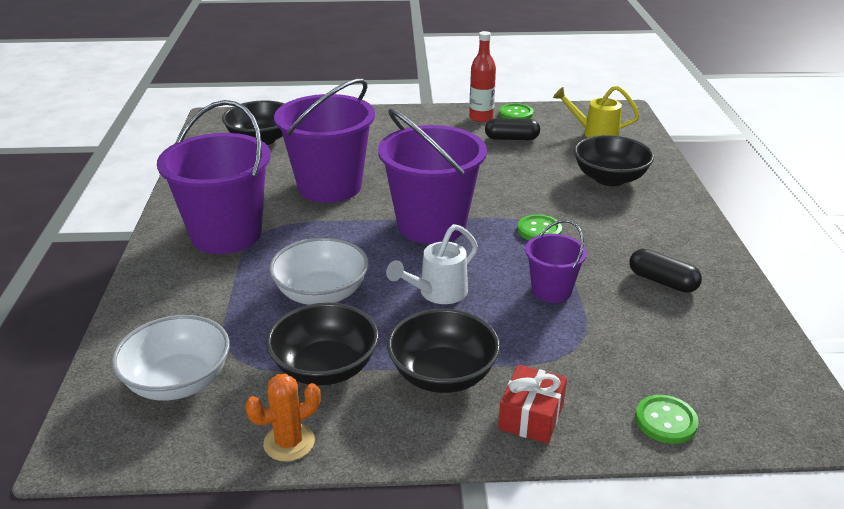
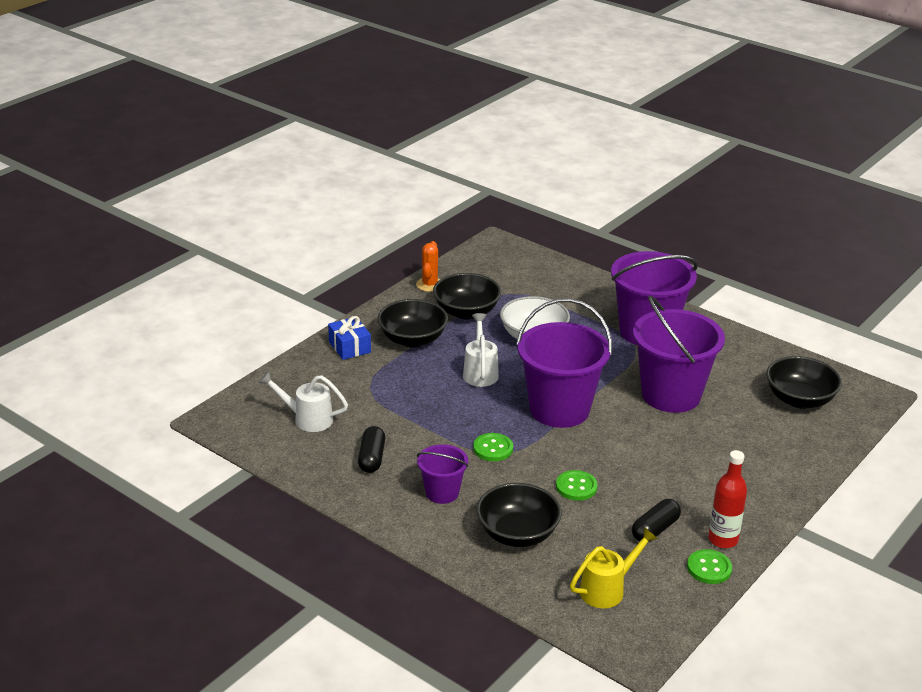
camera: 130 degrees right, 0 degrees up
(178, 382) = (512, 274): white bowl -> none
(531, 416) = (349, 347): red gift -> blue gift
(551, 291) = (425, 411): purple bucket -> purple bucket (442, 492)
(662, 281) = (371, 458): black capsule -> black capsule turned 75 degrees counterclockwise
(665, 421) = (288, 380): green button -> green button (576, 487)
(691, 356) = (307, 419): none -> white watering can

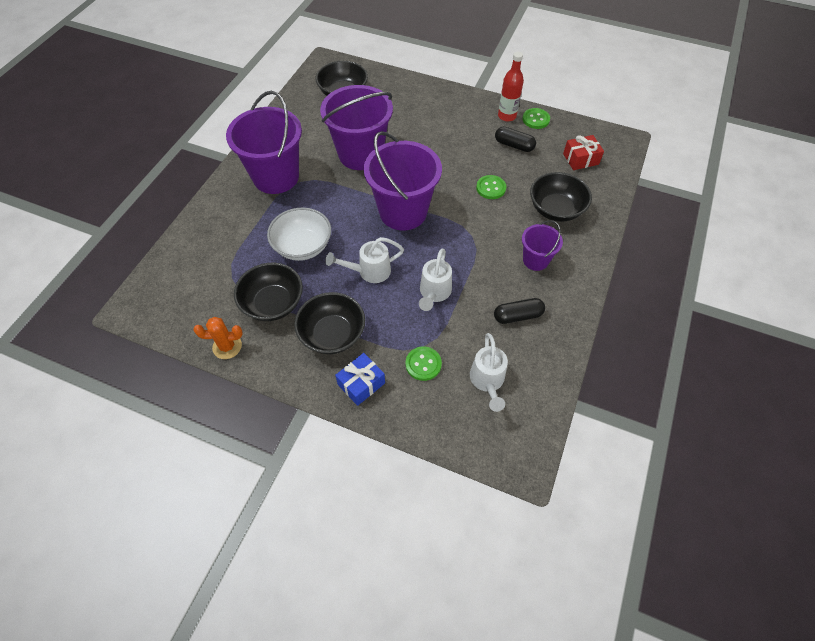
camera: 105 degrees left, 25 degrees up
(431, 408) = (434, 293): none -> white watering can
(493, 448) = (469, 241): green button -> green button (423, 364)
(607, 589) = (580, 159): yellow watering can -> red gift

